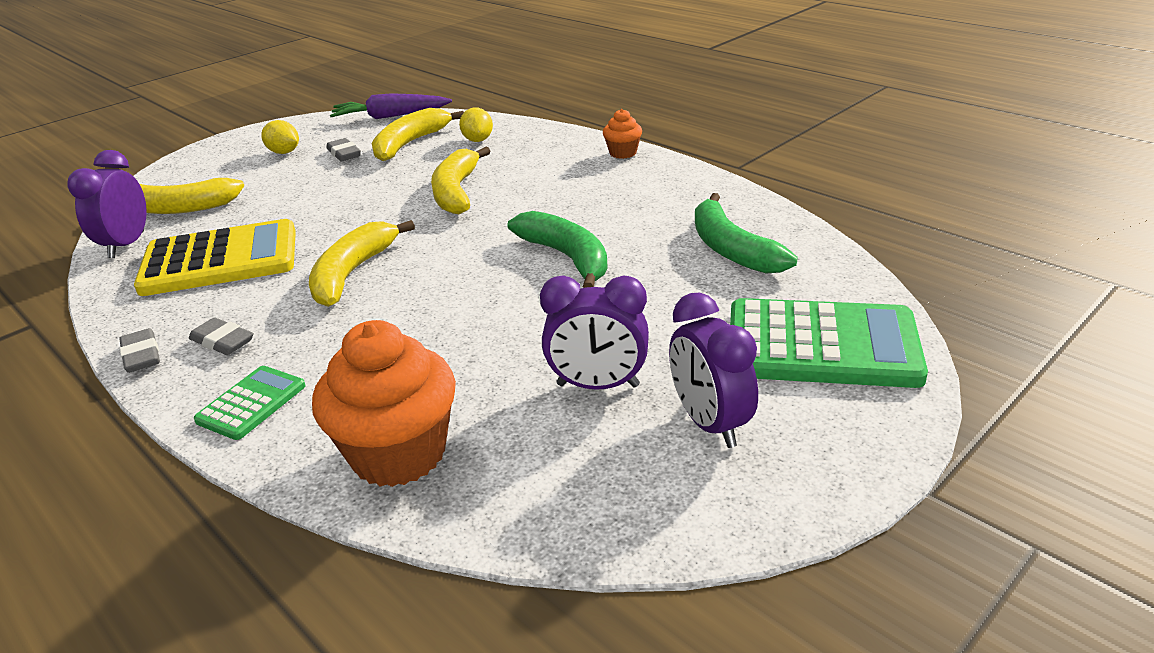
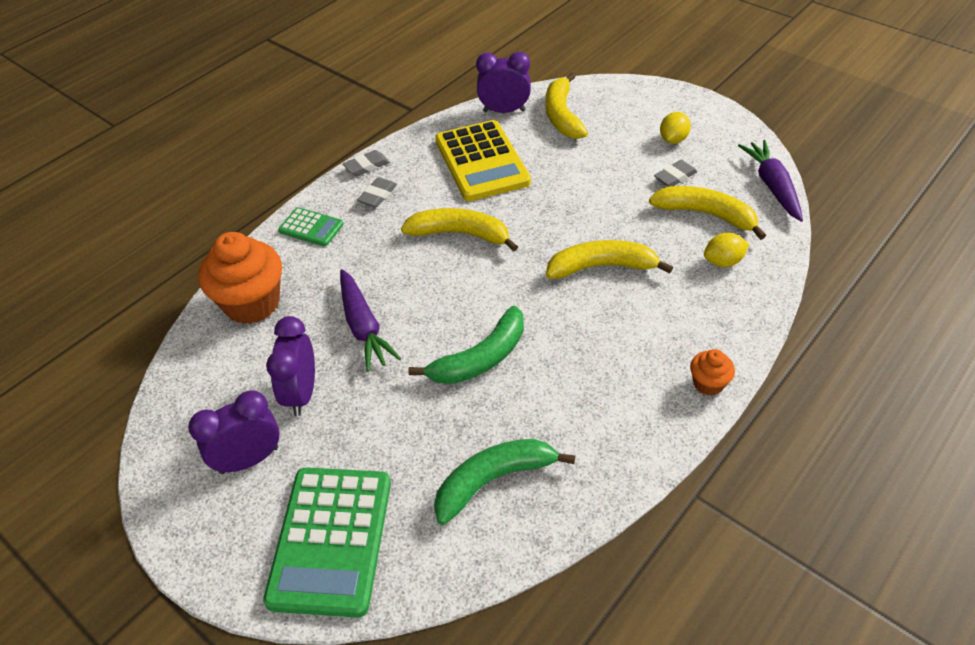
camera: 85 degrees right, 15 degrees up
(490, 340) = (363, 327): none -> purple carrot

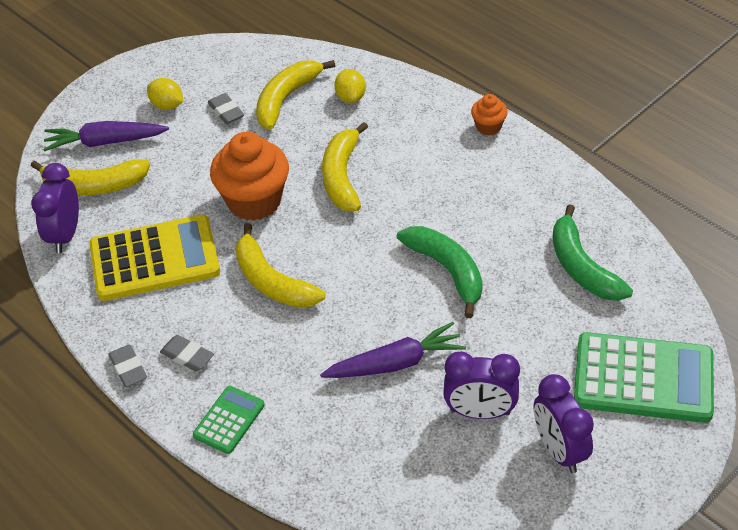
camera: 85 degrees left, 0 degrees up
(252, 303) = (346, 470): orange cupcake -> orange cupcake (254, 201)
(460, 234) = (272, 281): yellow banana -> yellow banana turned 60 degrees counterclockwise
(772, 186) = (258, 51): purple carrot -> purple carrot (105, 142)

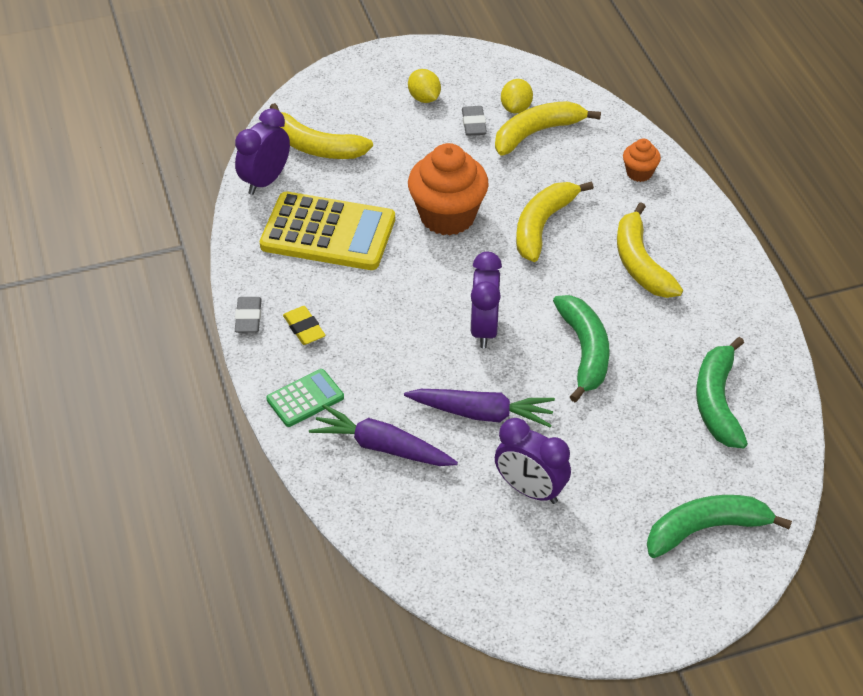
camera: 25 degrees right, 0 degrees up
(105, 142) = (349, 111): purple carrot -> purple carrot (382, 447)
(187, 356) = (304, 328): grey eraser -> yellow eraser
(272, 281) = (418, 294): yellow banana -> yellow banana (640, 263)
(350, 97) = (599, 154): yellow lemon -> yellow lemon (516, 108)
(488, 127) = (715, 233): orange cupcake -> orange cupcake (639, 173)
(559, 450) = (580, 556): purple clock -> purple clock (484, 329)
(643, 379) = (706, 529): green calculator -> green banana

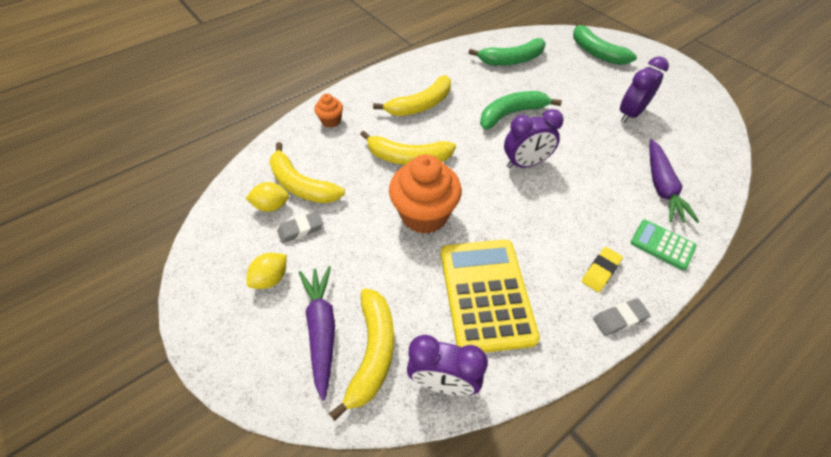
camera: 110 degrees left, 5 degrees up
(482, 413) = (595, 147): purple carrot -> purple carrot (322, 329)
(530, 490) = (630, 114): purple clock -> purple clock turned 150 degrees counterclockwise

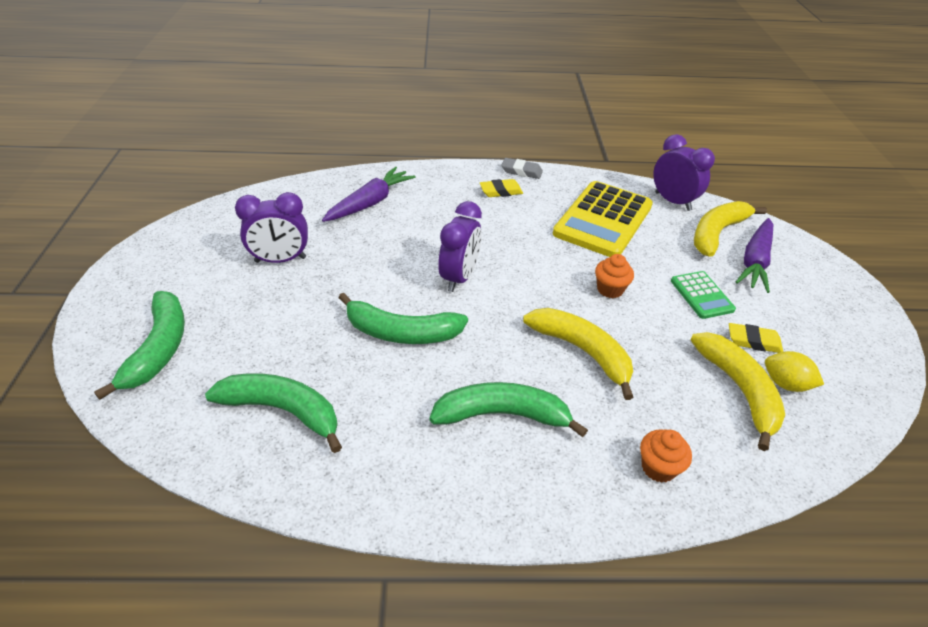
camera: 145 degrees left, 10 degrees down
(271, 278) = (796, 315): yellow lemon -> none
(301, 229) = (753, 341): grey eraser -> yellow eraser
(420, 105) = (502, 415): yellow banana -> green banana
(424, 215) = (610, 289): orange cupcake -> orange cupcake, size x0.49
(525, 164) = (459, 277): purple clock -> purple clock turned 90 degrees clockwise
(662, 244) = (433, 181): green calculator -> green calculator (701, 295)

